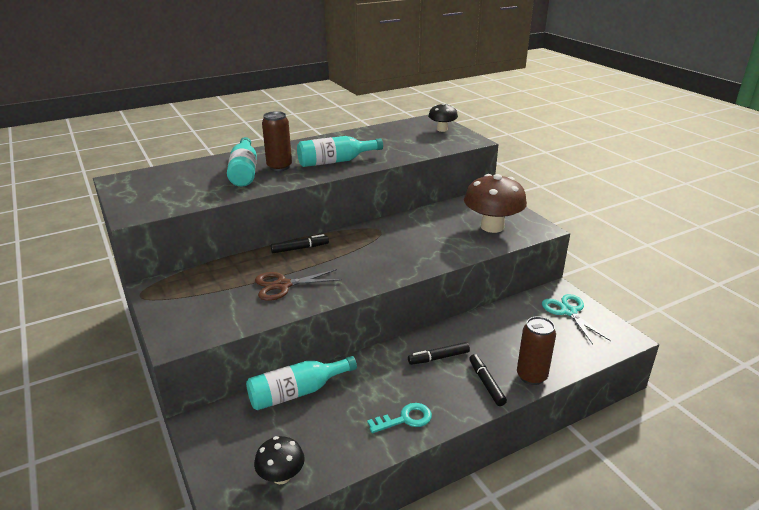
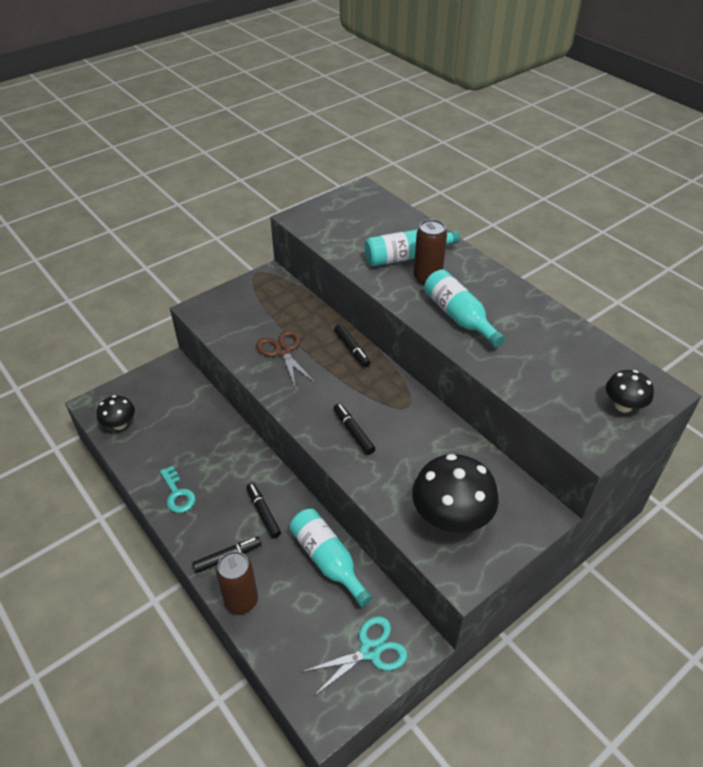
camera: 80 degrees right, 15 degrees up
(297, 392) = (208, 414): turquoise bottle -> turquoise bottle (327, 560)
(402, 256) = (353, 432): none -> black marker
(492, 227) = (451, 518): brown mushroom -> black mushroom

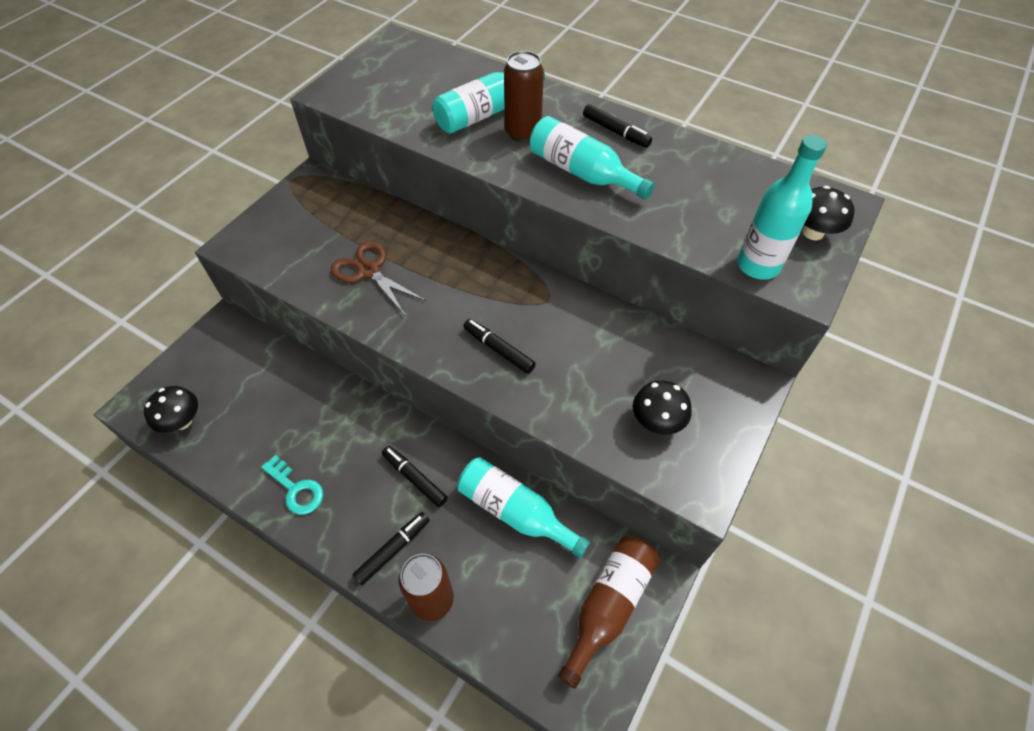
camera: 20 degrees left, 10 degrees up
(352, 349) = (453, 245): black marker -> black marker (615, 132)
(370, 651) = (609, 605): turquoise scissors -> brown bottle
(451, 518) = (657, 421): black mushroom -> black mushroom, size x0.55
(563, 418) = (758, 265): none -> turquoise bottle

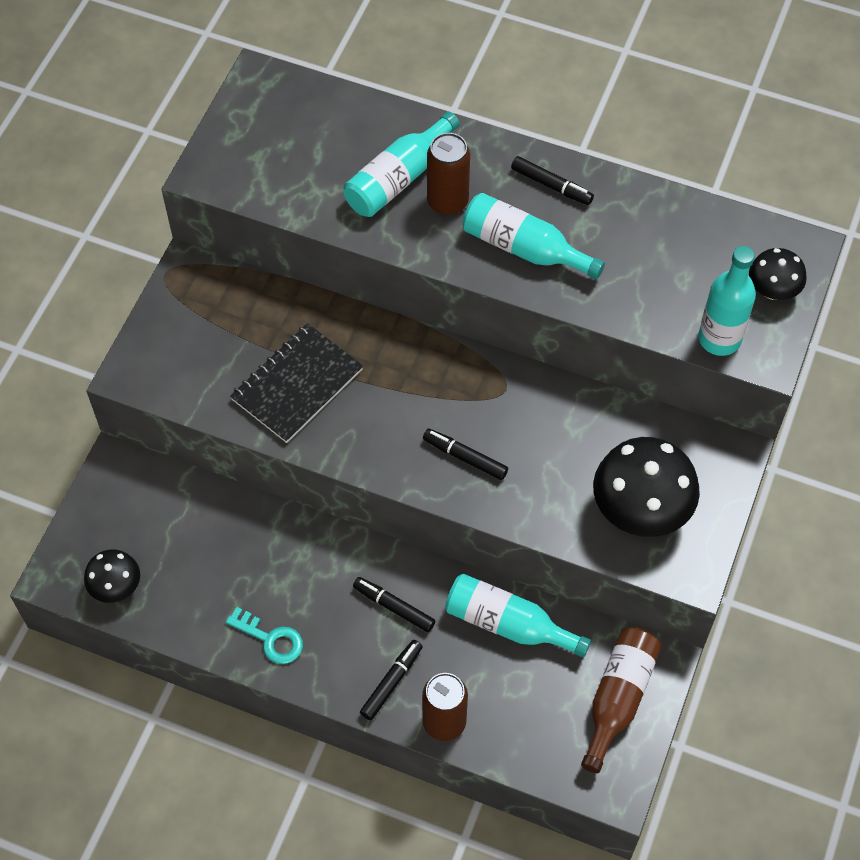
camera: 10 degrees left, 5 degrees up
(368, 271) = (297, 385): brown scissors -> black notebook
(657, 421) = (640, 510): black mushroom -> black mushroom, size x1.81

